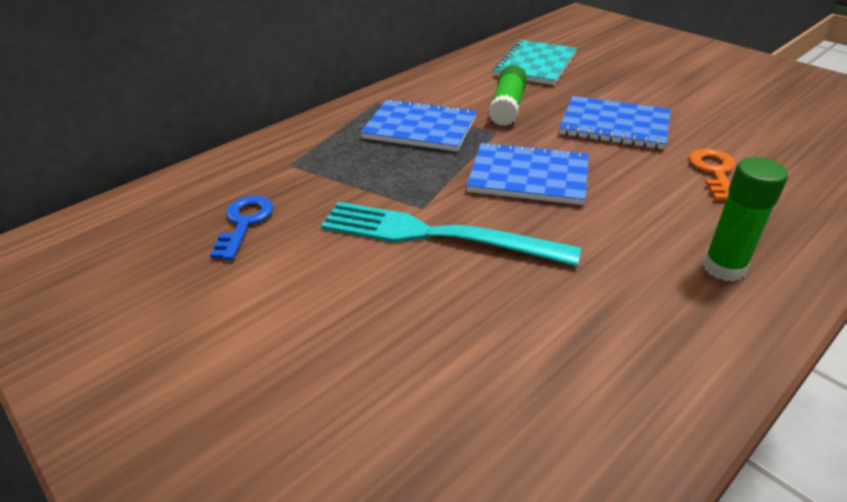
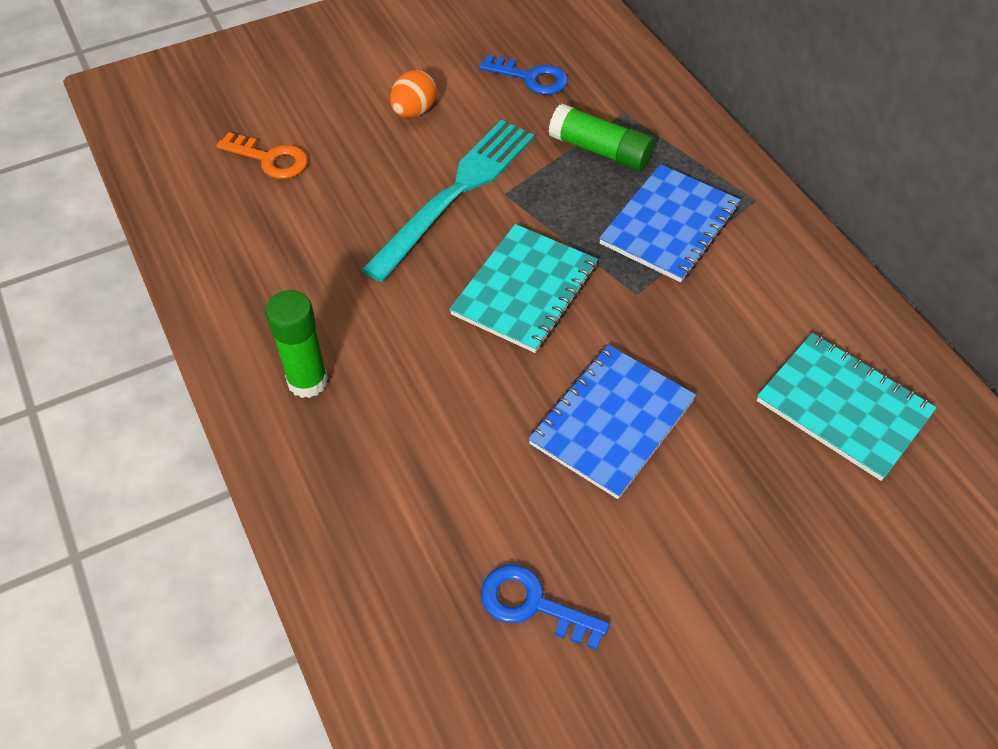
camera: 105 degrees right, 15 degrees up
(317, 295) = (414, 111): none -> orange egg
(507, 107) = (701, 325): green glue stick -> green glue stick (600, 150)
(528, 176) = (524, 290): blue notebook -> turquoise notebook
(714, 172) = (461, 471): orange key -> orange key (270, 159)
(768, 131) = (532, 604): none -> blue key

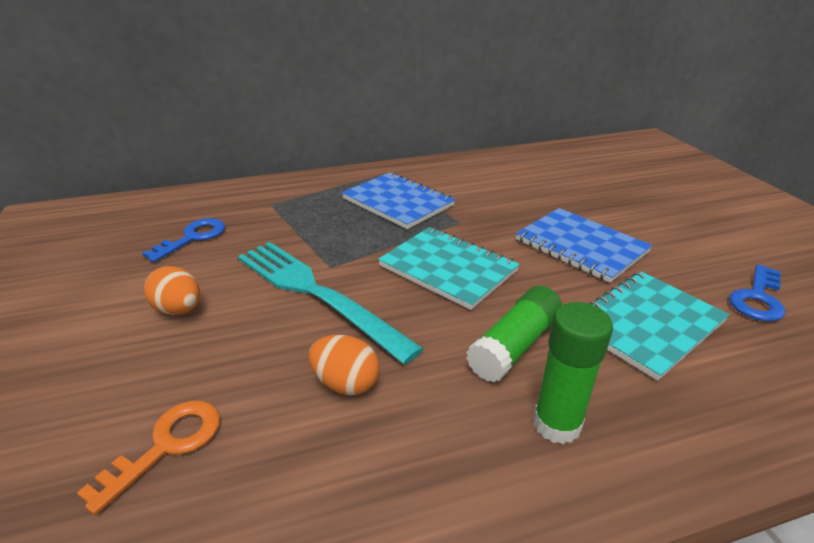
camera: 80 degrees left, 20 degrees down
(338, 239) = (346, 383): none -> orange egg
(600, 150) = (306, 218): green glue stick -> green glue stick (514, 345)
(843, 407) = (557, 174): turquoise notebook -> turquoise notebook (646, 324)

